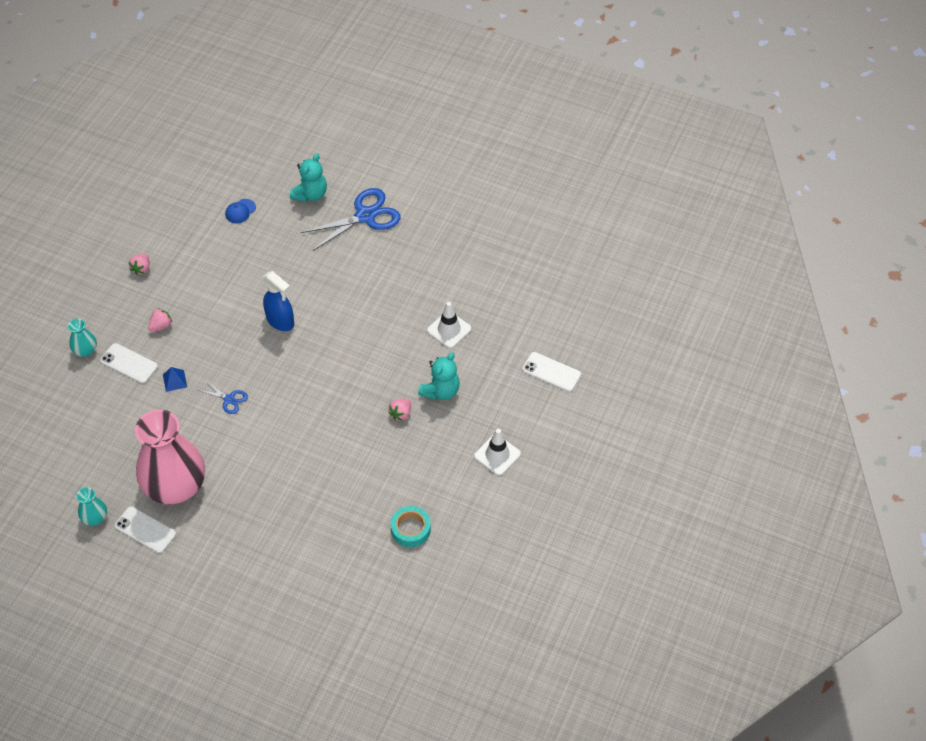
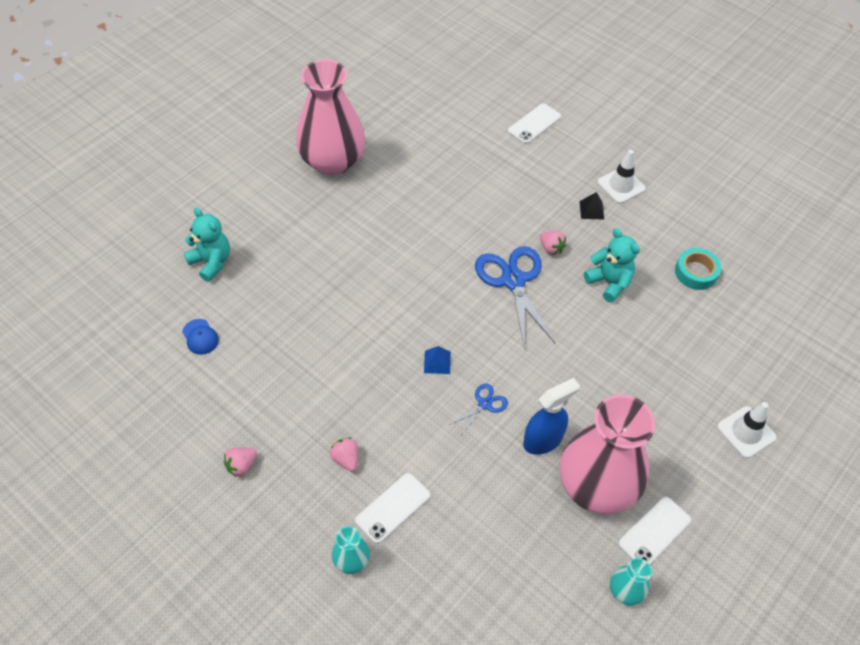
camera: 75 degrees left, 0 degrees up
(141, 269) = (241, 466): pink strawberry -> pink strawberry turned 105 degrees clockwise
(174, 380) = (438, 458): blue pyramid -> blue pyramid (437, 362)
(280, 321) = (387, 330): blue spray bottle -> blue spray bottle (543, 440)
(365, 216) = (270, 220): blue scissors -> blue scissors (513, 280)
(441, 391) = (531, 210): turquoise teddy bear -> turquoise teddy bear (609, 282)
(444, 237) = (332, 161): none -> pink vase
(449, 330) = (456, 186): white traffic cone -> white traffic cone (746, 432)
(457, 436) = (591, 210): none -> black pyramid

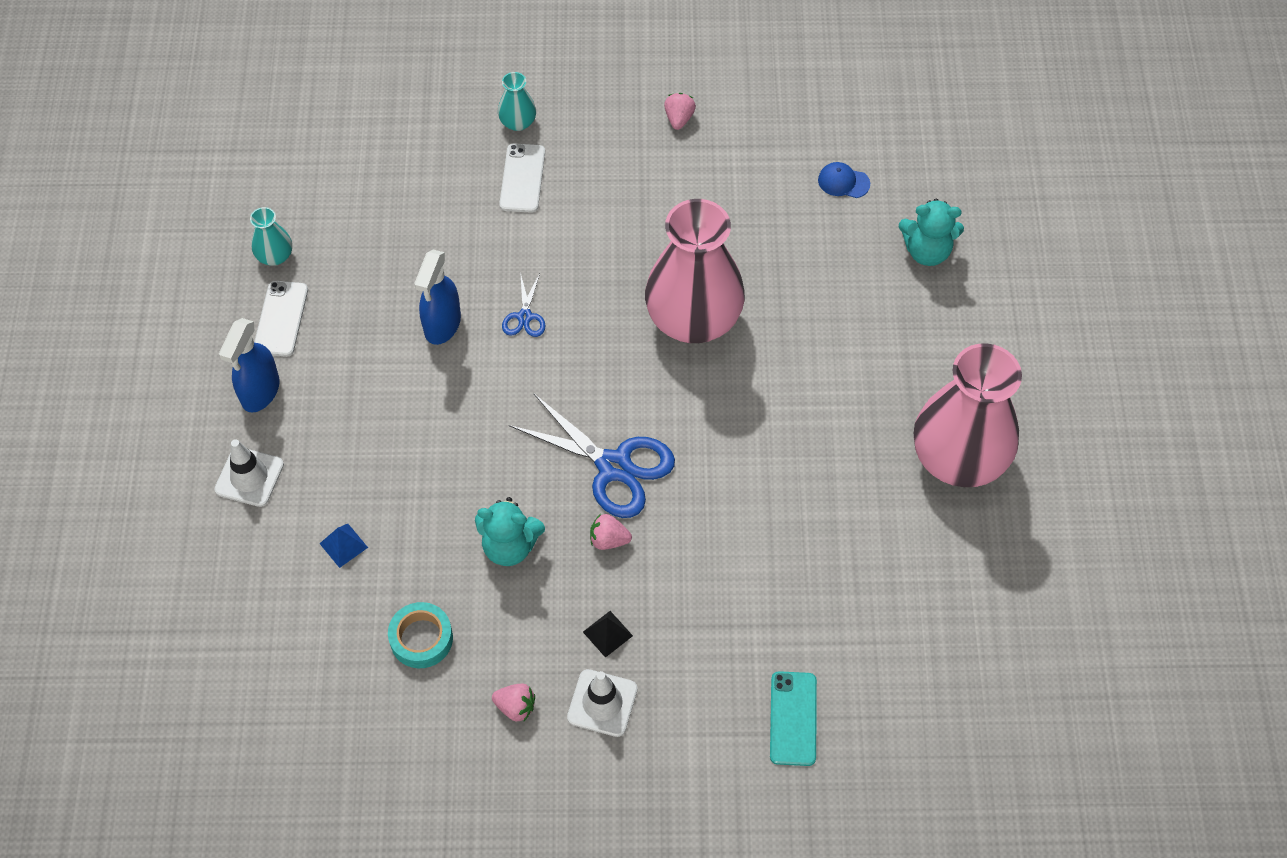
camera: 140 degrees right, 5 degrees up
(346, 459) = (600, 184): pink strawberry -> pink strawberry (515, 707)
(437, 362) = (606, 322): blue pyramid -> blue pyramid (343, 545)
(534, 124) = (793, 718): white phone -> turquoise phone
(597, 486) = (361, 320): pink vase -> pink vase (693, 319)
(704, 486) = (260, 392): none -> blue spray bottle

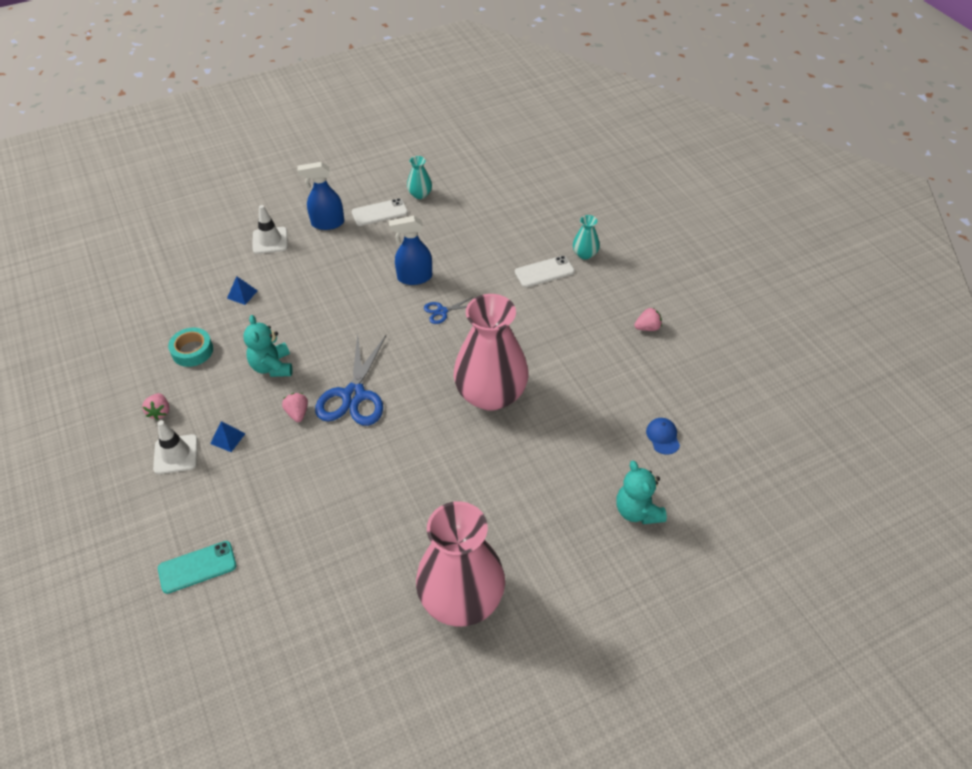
camera: 65 degrees right, 10 degrees down
(607, 633) = (228, 438): black pyramid -> blue pyramid

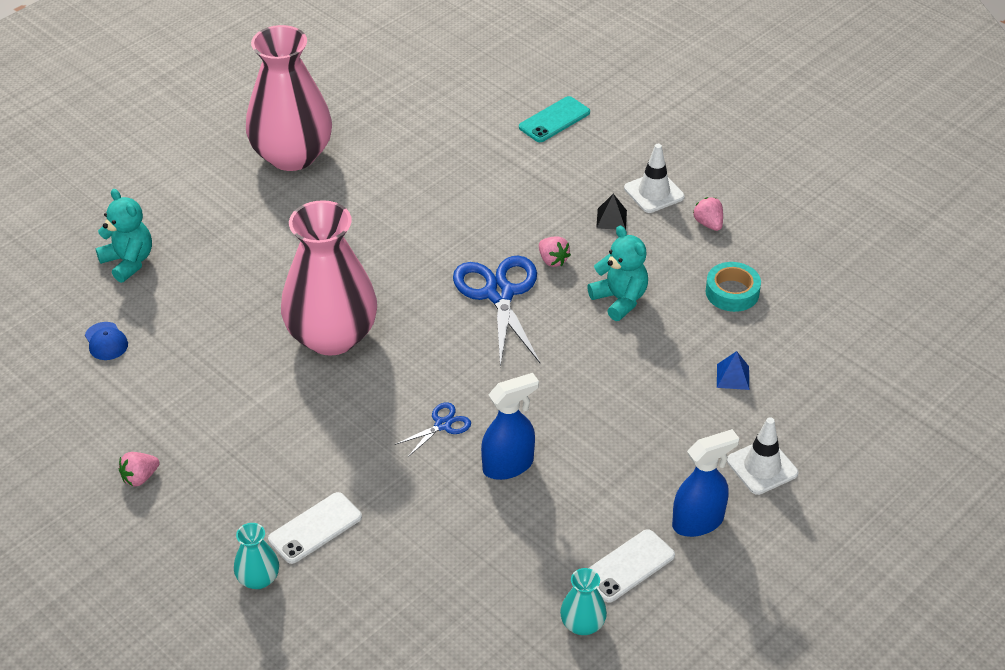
camera: 160 degrees right, 5 degrees down
(228, 438) = (611, 219): blue pyramid -> black pyramid

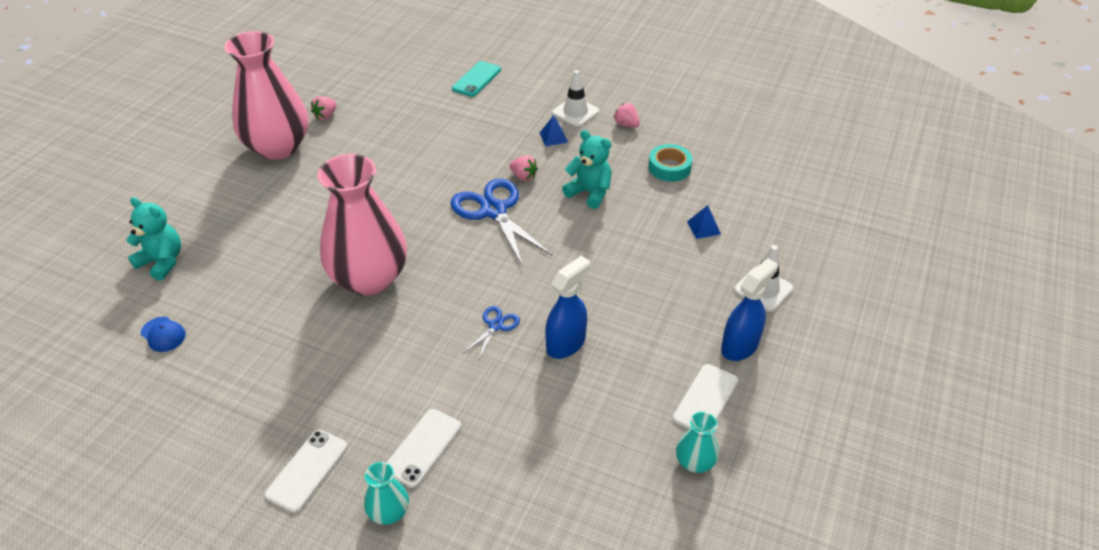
camera: 20 degrees left, 0 degrees up
(140, 477) = (238, 449): pink strawberry -> pink strawberry (326, 116)
(197, 517) = (307, 470): none -> white phone
(611, 219) = (553, 137): black pyramid -> blue pyramid

